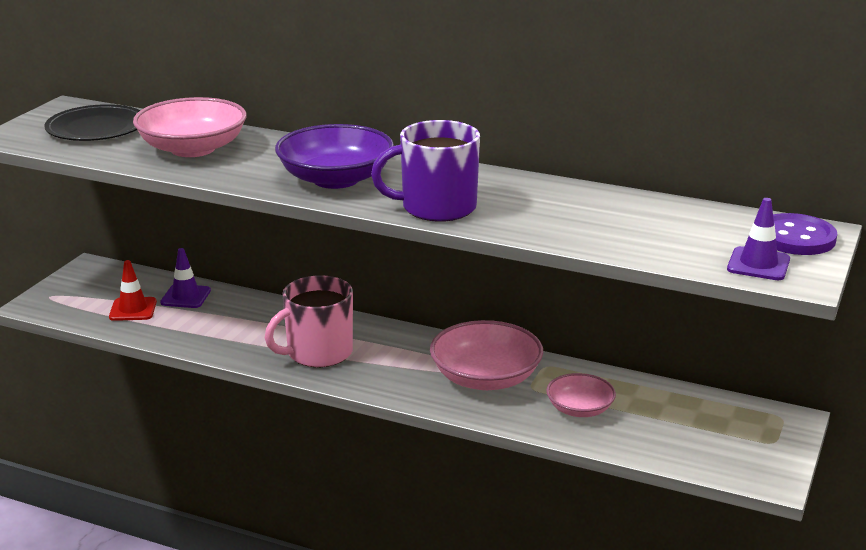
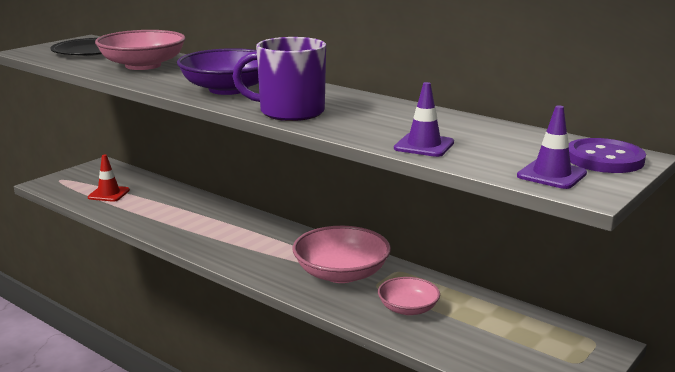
camera: 15 degrees right, 5 degrees down
(185, 297) = (152, 190): purple traffic cone -> purple traffic cone (424, 146)
(318, 353) = (220, 238): pink mug -> none

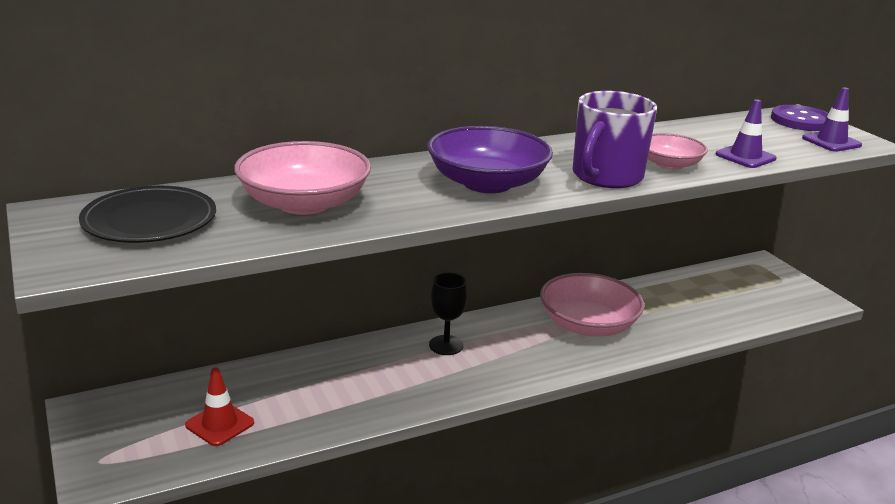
camera: 65 degrees left, 5 degrees up
(252, 230) = (446, 345): none -> black goblet
(408, 308) = (673, 315): pink bowl -> pink bowl (669, 164)

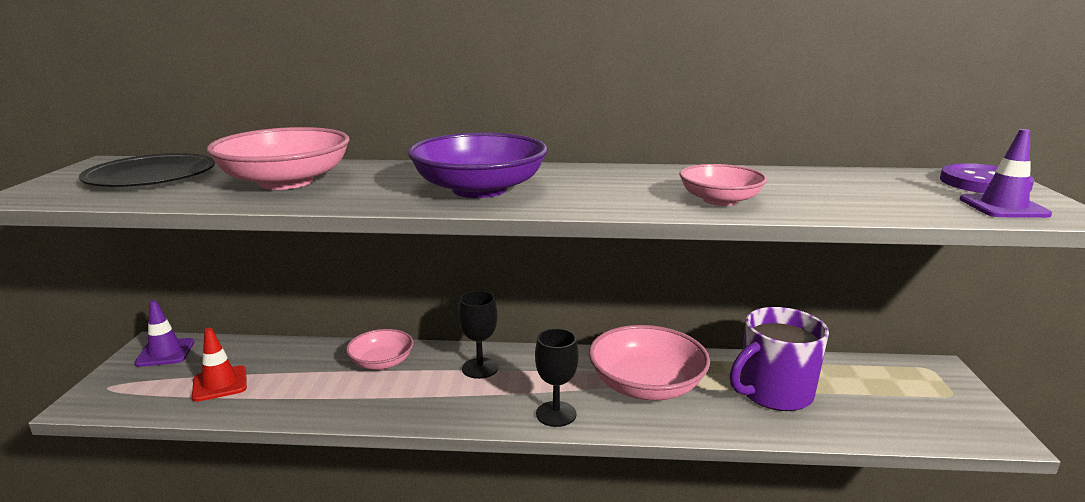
camera: 30 degrees right, 5 degrees down
(353, 363) = (381, 362): none -> pink bowl
(545, 365) = (556, 414): none -> black goblet
(606, 176) = (620, 200): purple mug -> purple mug (773, 393)
(745, 157) = (840, 206): purple traffic cone -> purple traffic cone (165, 353)

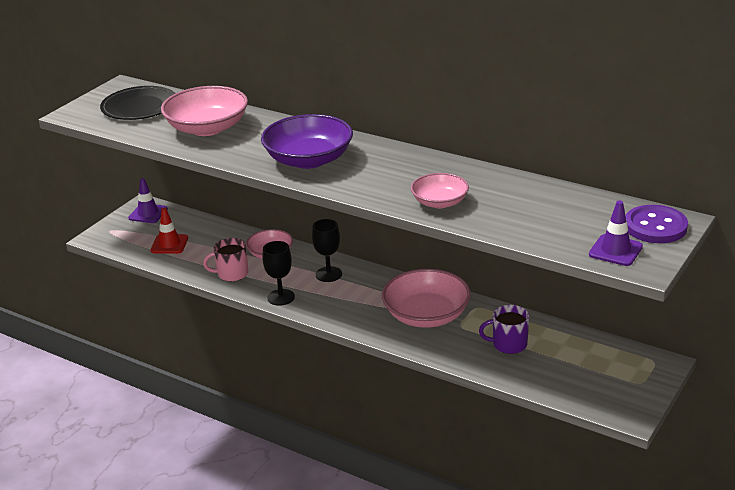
camera: 30 degrees right, 10 degrees up
(342, 400) = (232, 274): none -> pink mug
(556, 414) = (349, 317): black goblet -> black goblet (281, 297)
(773, 393) = (508, 344): purple mug -> purple mug, size x0.62

